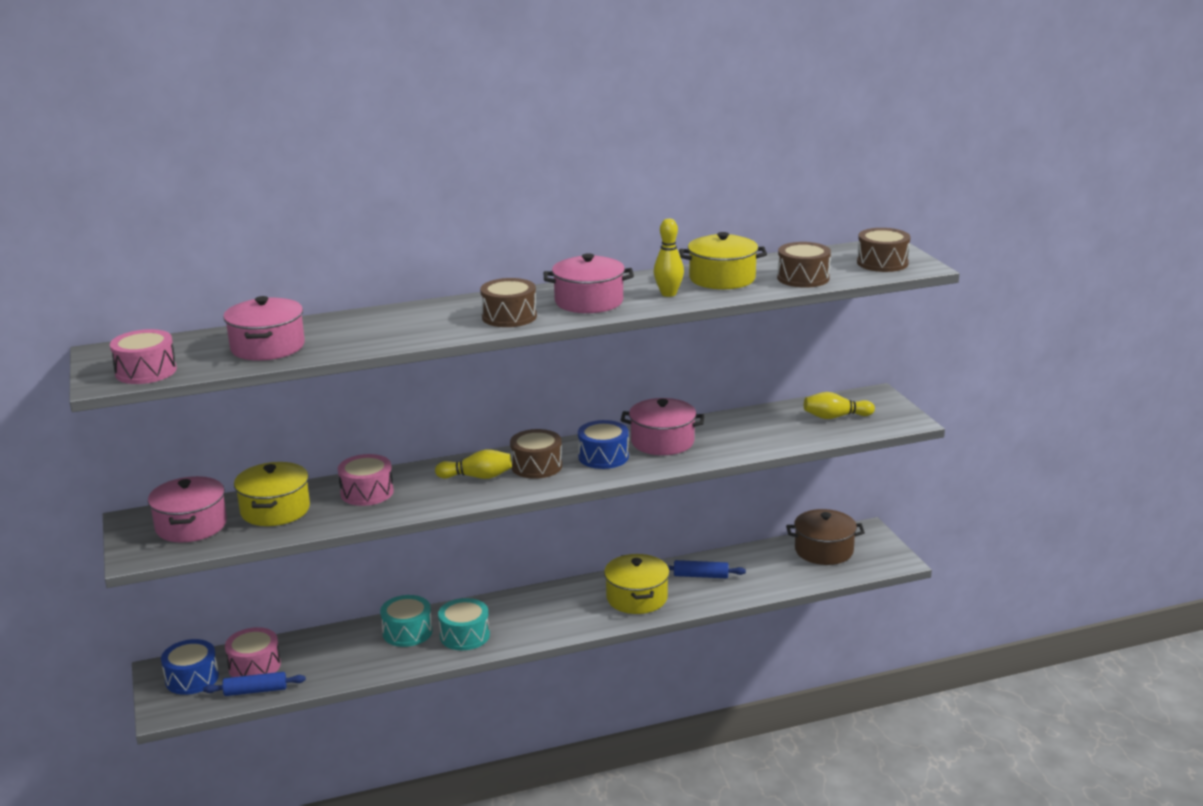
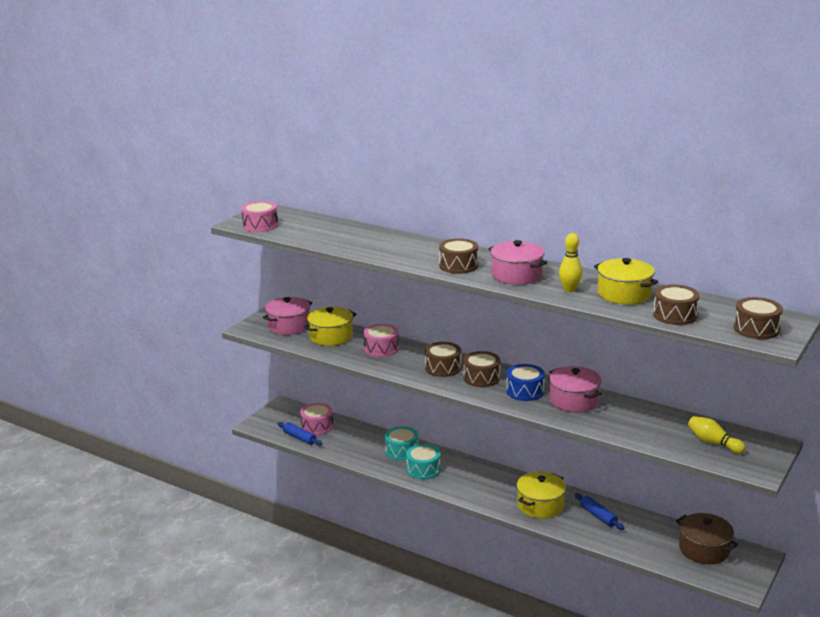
camera: 50 degrees right, 0 degrees up
(192, 678) = (287, 416): blue drum -> none
(267, 347) = (325, 234): pink pot -> none
(477, 477) = (443, 368): yellow bowling pin -> brown drum

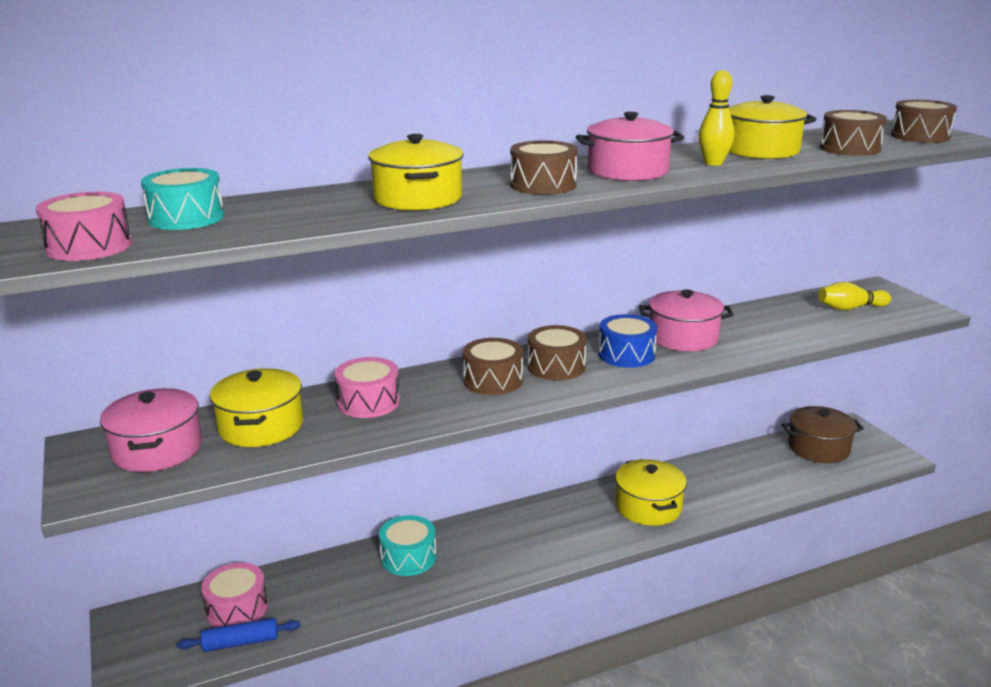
camera: 55 degrees left, 0 degrees up
(397, 250) = (418, 198): none -> yellow pot
(423, 469) = (474, 559): turquoise drum -> turquoise drum (186, 218)
(598, 516) = (706, 479): blue rolling pin -> none

